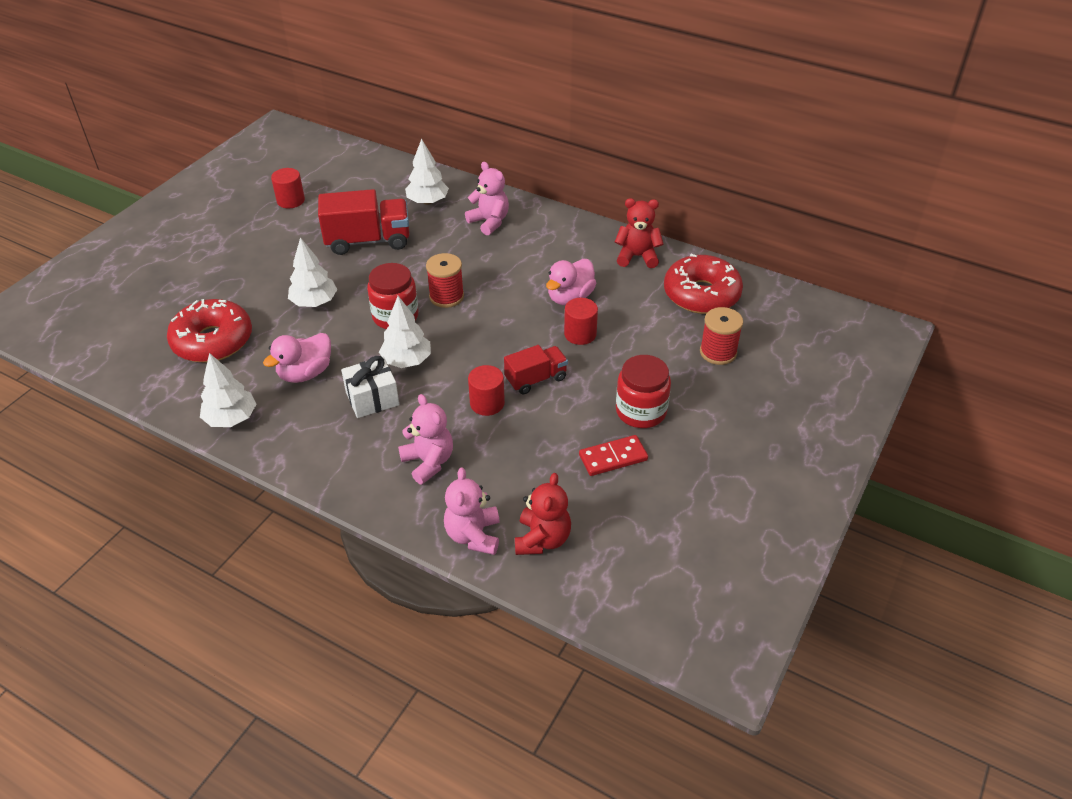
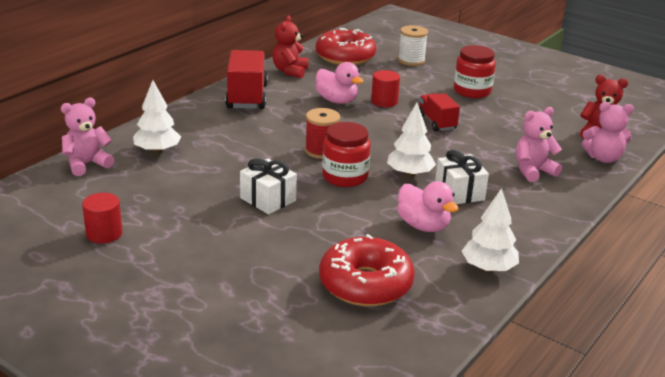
camera: 85 degrees left, 15 degrees down
(314, 302) = (312, 219): white tree -> none
(348, 273) = (268, 199): none -> white gift
(368, 241) = (213, 186): red truck -> red truck (247, 97)
(487, 403) = (464, 143): red cylinder -> none
(489, 222) = (211, 123): pink teddy bear -> pink teddy bear (87, 164)
(613, 458) = (519, 105): red domino -> none
(718, 352) = (411, 60): red spool -> white spool

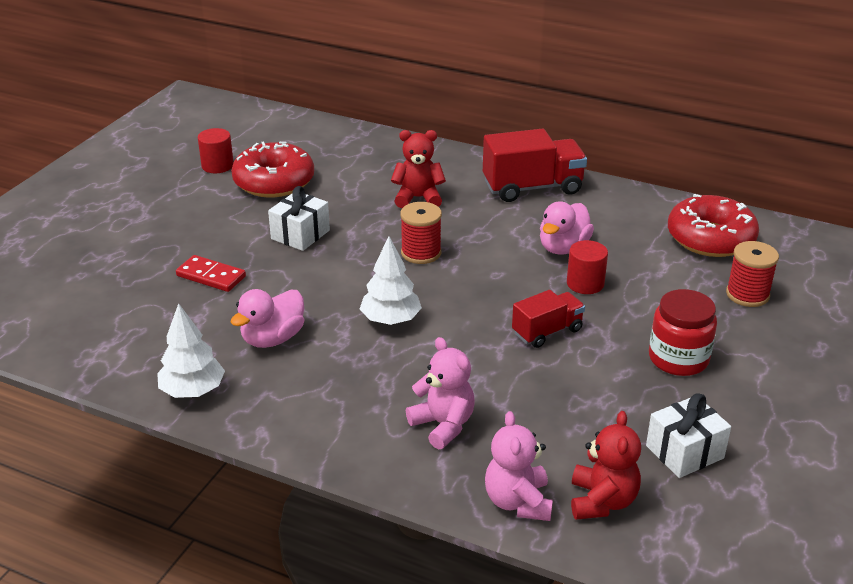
camera: 80 degrees right, 5 degrees up
(87, 164) = (334, 134): pink teddy bear -> none
(157, 151) = (376, 161): white tree -> none
(290, 71) = (627, 204): red teddy bear -> red teddy bear (418, 198)
(319, 250) = (211, 276): none -> red domino
(345, 177) = (366, 275): red jar -> none
(365, 284) = (154, 310): red donut -> red donut (274, 182)
(411, 60) = (747, 294): white spool -> red spool
(459, 192) = (359, 361): white gift -> white gift (684, 452)

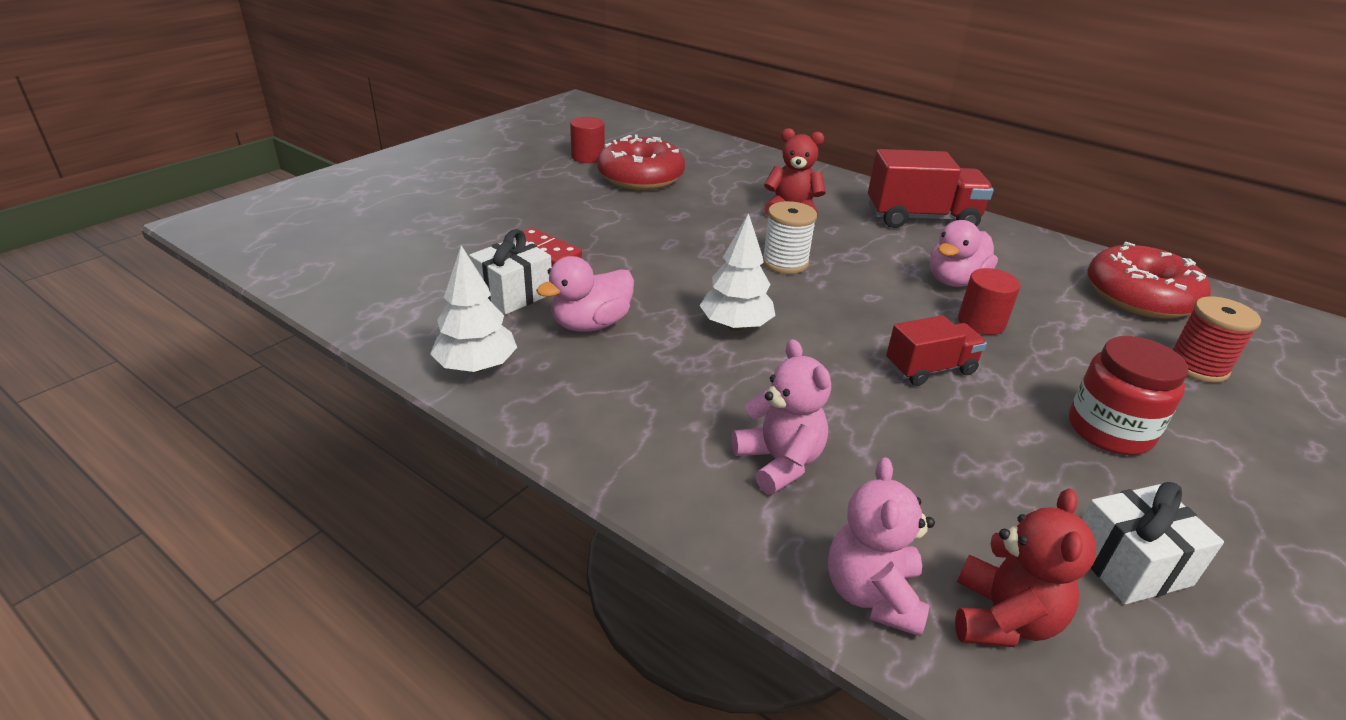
camera: 10 degrees right, 0 degrees up
(300, 234) = (654, 227): white gift -> white gift (513, 294)
(421, 253) = (785, 262): red spool -> white spool

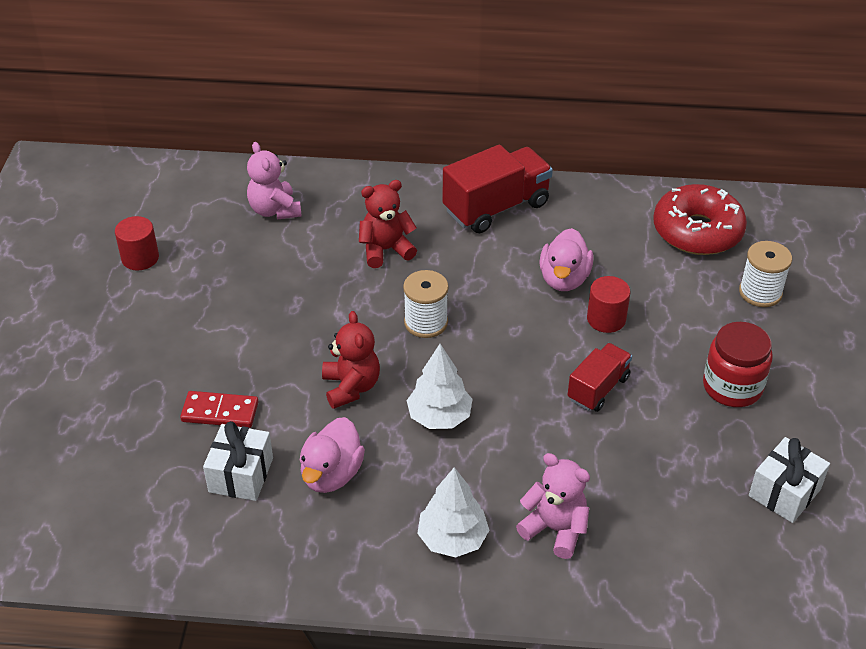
camera: 30 degrees left, 10 degrees up
(477, 366) = (285, 564): white tree -> white tree (452, 538)
(640, 177) = (217, 265): red donut -> none
(872, 594) = (666, 594): pink teddy bear -> pink teddy bear (275, 210)
(1002, 619) = (738, 569): red teddy bear -> red teddy bear (351, 387)
(1197, 366) = (760, 292): red spool -> white spool

